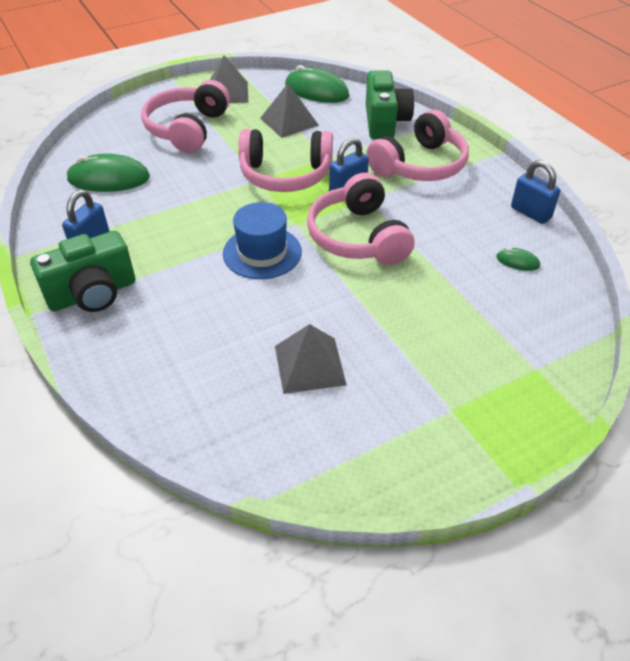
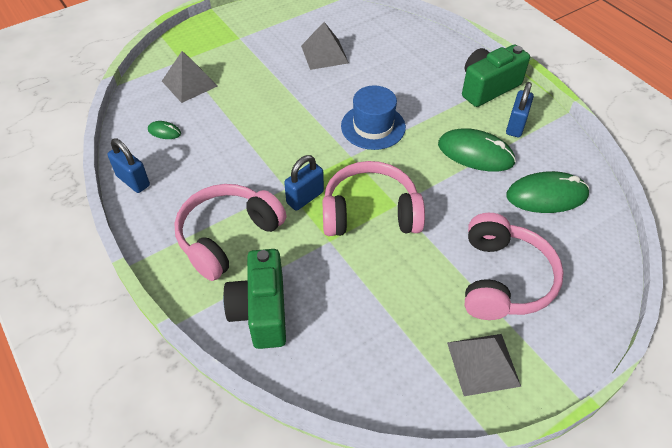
camera: 175 degrees right, 5 degrees up
(289, 121) = (383, 303): grey pyramid -> grey pyramid (189, 83)
(316, 91) = (356, 379): green mouse -> green mouse (475, 153)
(358, 237) = (294, 146): pink headphones -> none

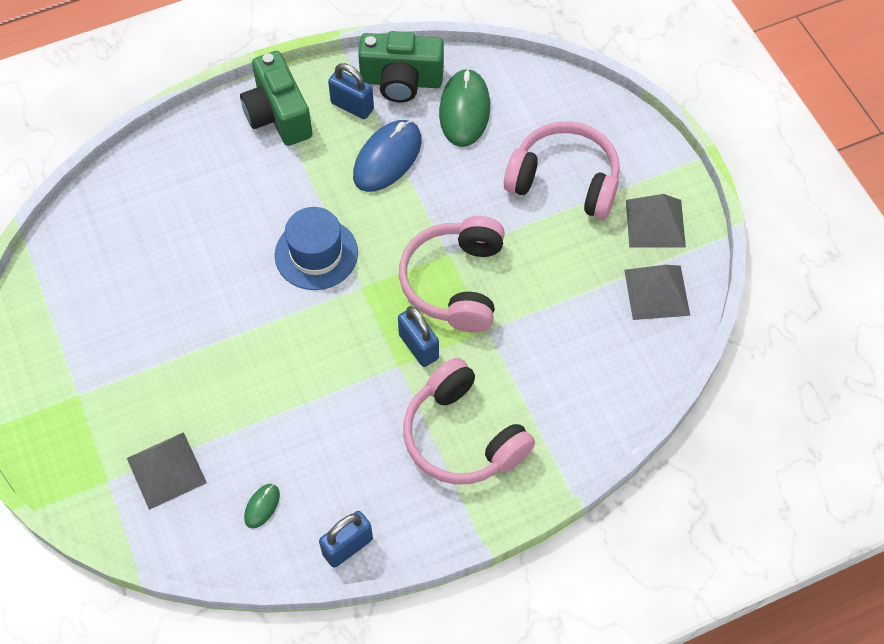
camera: 80 degrees left, 10 degrees up
(261, 311) = (570, 410): green camera -> green camera (401, 81)
(324, 54) = (154, 286): grey pyramid -> grey pyramid (656, 292)
(475, 153) = (387, 158): green mouse -> blue mouse

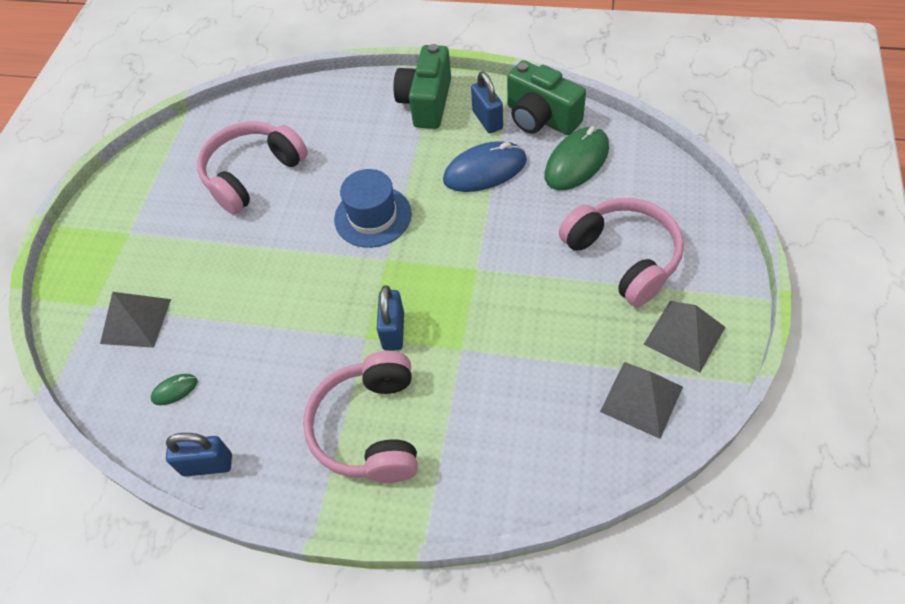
camera: 40 degrees right, 5 degrees down
(455, 282) = (464, 294): pink headphones -> pink headphones (252, 174)

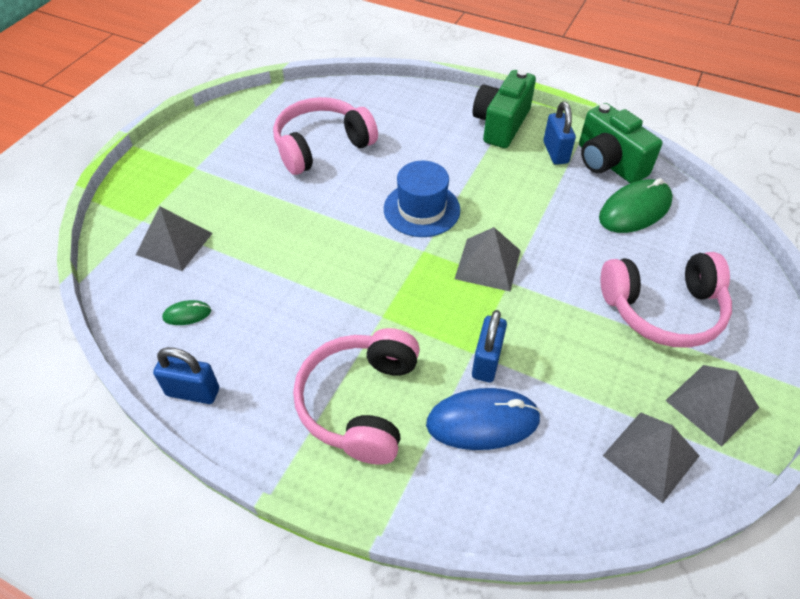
camera: 10 degrees right, 5 degrees down
(393, 331) = (411, 317): blue padlock -> blue padlock (486, 361)
(452, 256) = (488, 264): none -> grey pyramid
(485, 170) = (541, 195): blue mouse -> blue mouse (482, 421)
(623, 257) = (663, 310): pink headphones -> pink headphones turned 105 degrees clockwise

